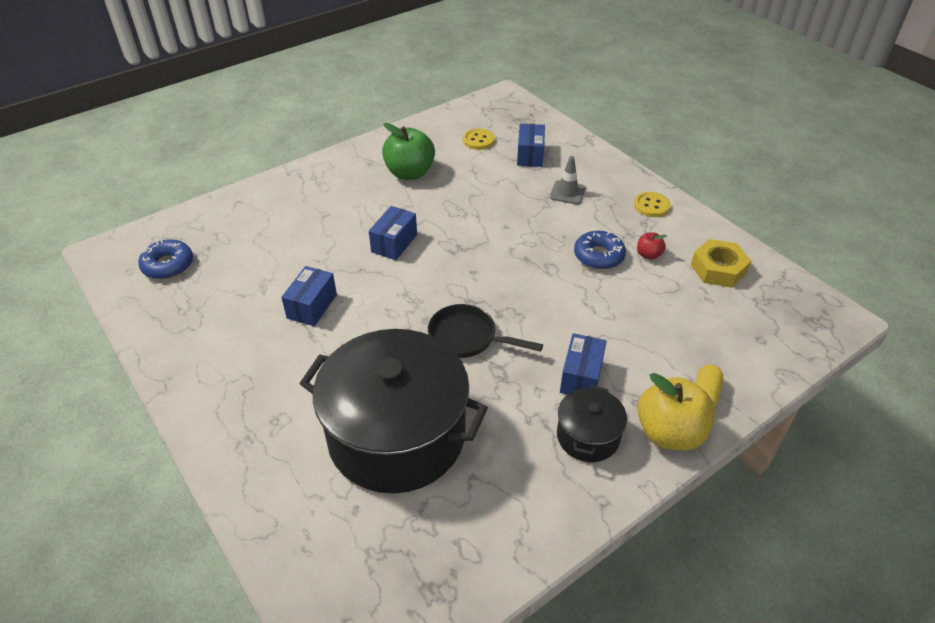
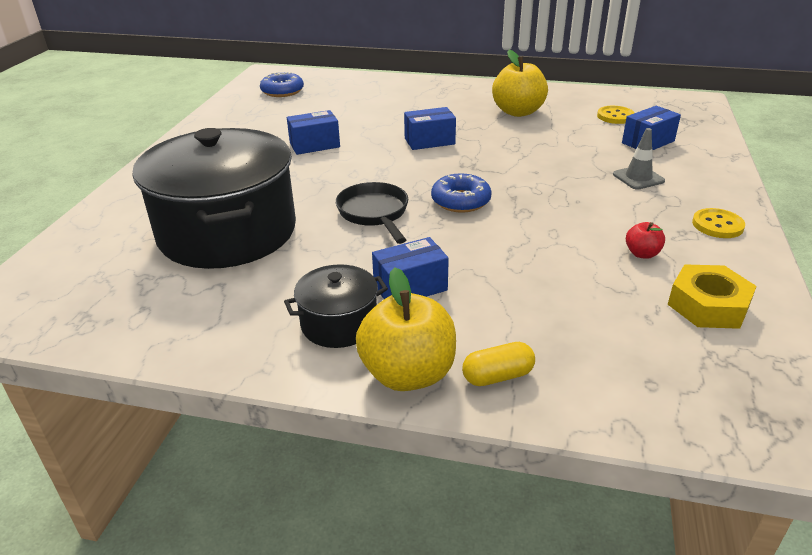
camera: 50 degrees right, 10 degrees down
(409, 173) = (518, 112): green apple -> yellow apple
(598, 256) = (586, 228): blue donut -> blue donut (461, 201)

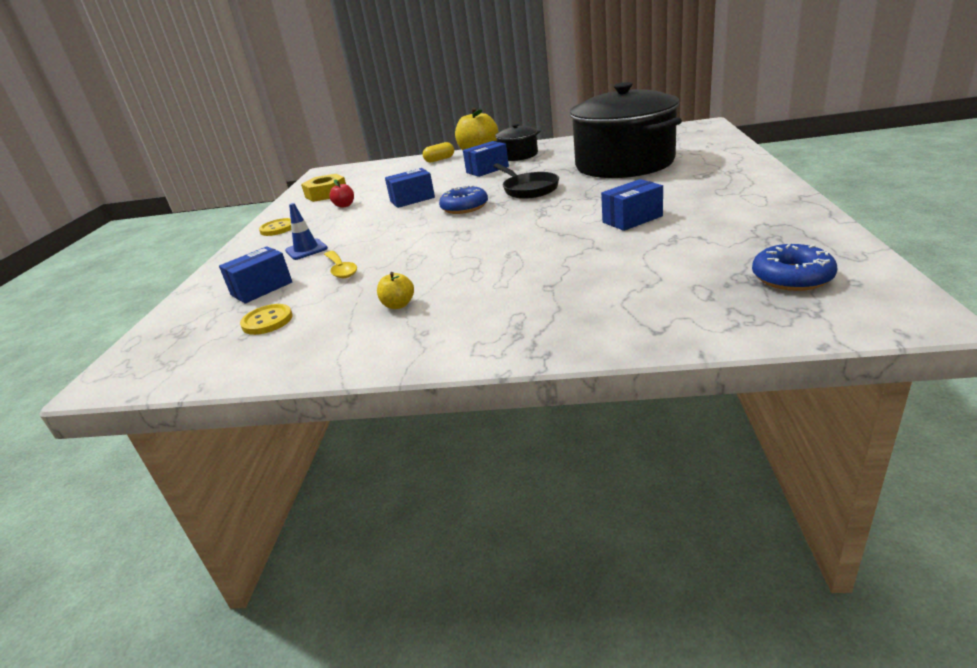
camera: 175 degrees right, 5 degrees down
(429, 141) = (507, 246): blue box -> blue box (412, 199)
(518, 112) = (398, 305): yellow apple -> yellow apple, size x0.47
(580, 147) = (341, 269): none -> yellow spoon
(638, 178) = (306, 250): grey traffic cone -> blue traffic cone

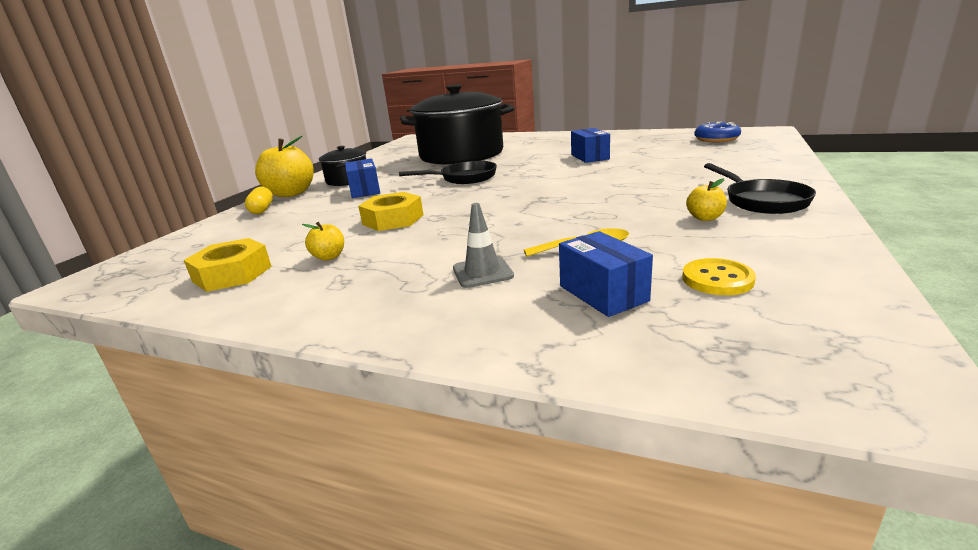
camera: 75 degrees left, 5 degrees down
(278, 228) = (339, 303): yellow button -> none
(306, 250) = (482, 272): blue traffic cone -> grey traffic cone
(345, 205) = (329, 257): red apple -> yellow apple
(412, 199) = (393, 219): blue box -> yellow nut
(449, 329) = (762, 201): none -> black pan
(464, 207) = (470, 198): blue donut -> none

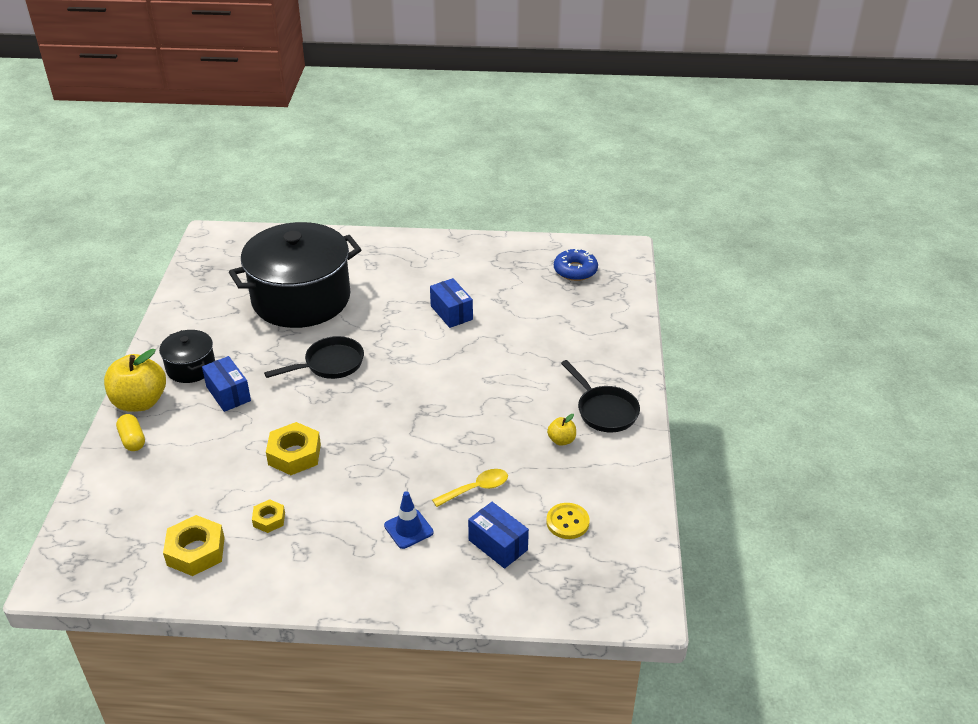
camera: 20 degrees left, 15 degrees up
(329, 257) = (269, 519): yellow apple -> yellow nut
(482, 272) = (408, 529): grey traffic cone -> blue traffic cone

